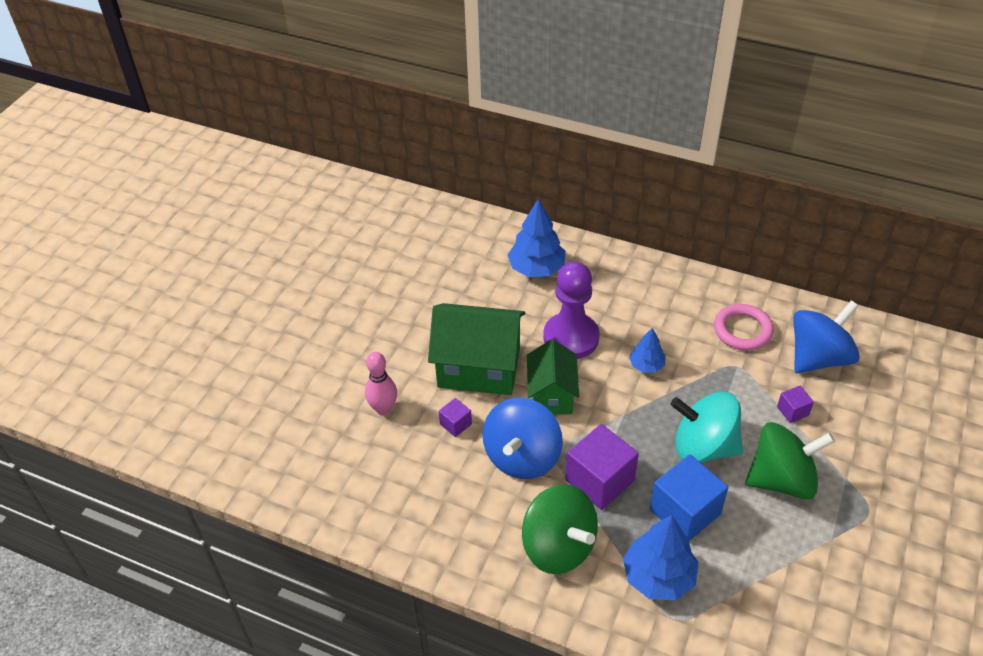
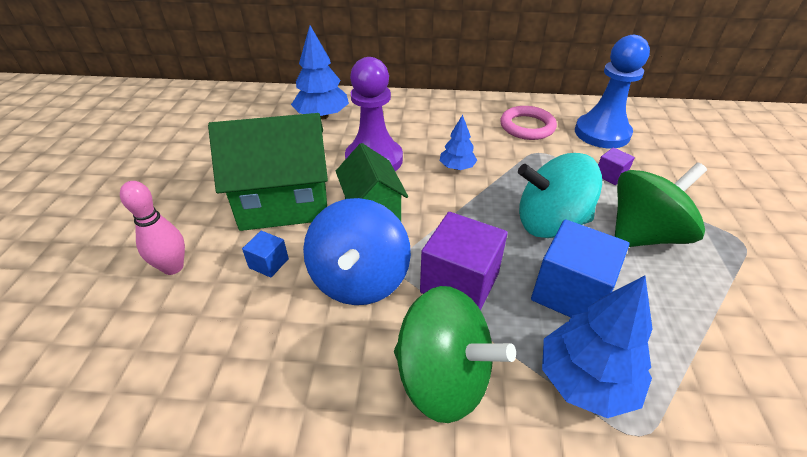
camera: 20 degrees left, 5 degrees down
(456, 424) = (269, 263): purple cube -> blue cube
(818, 357) = (602, 133): blue spinning top -> blue pawn

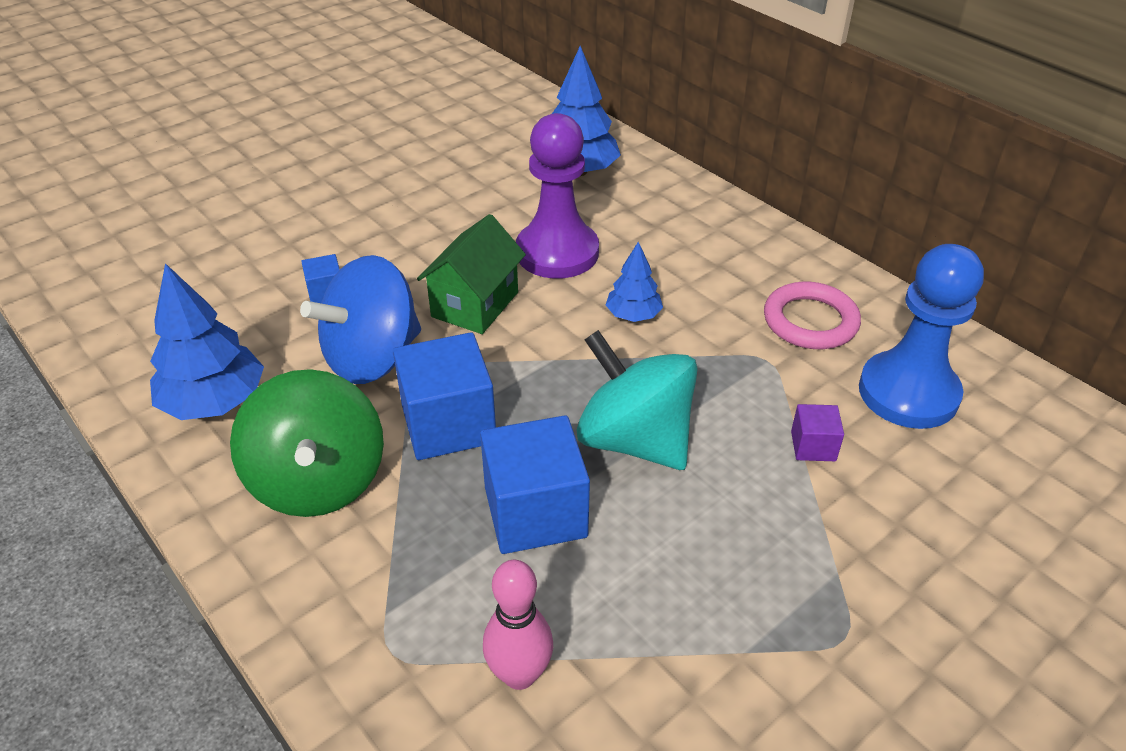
camera: 45 degrees right, 0 degrees up
(173, 267) = (260, 249): pink bowling pin -> pink bowling pin (519, 674)
(284, 203) = (411, 246): green house -> none
(459, 283) = (448, 424): purple cube -> blue cube
(585, 380) = (421, 582): blue tree -> blue tree (214, 402)
(643, 235) = (723, 530): green spinning top -> none

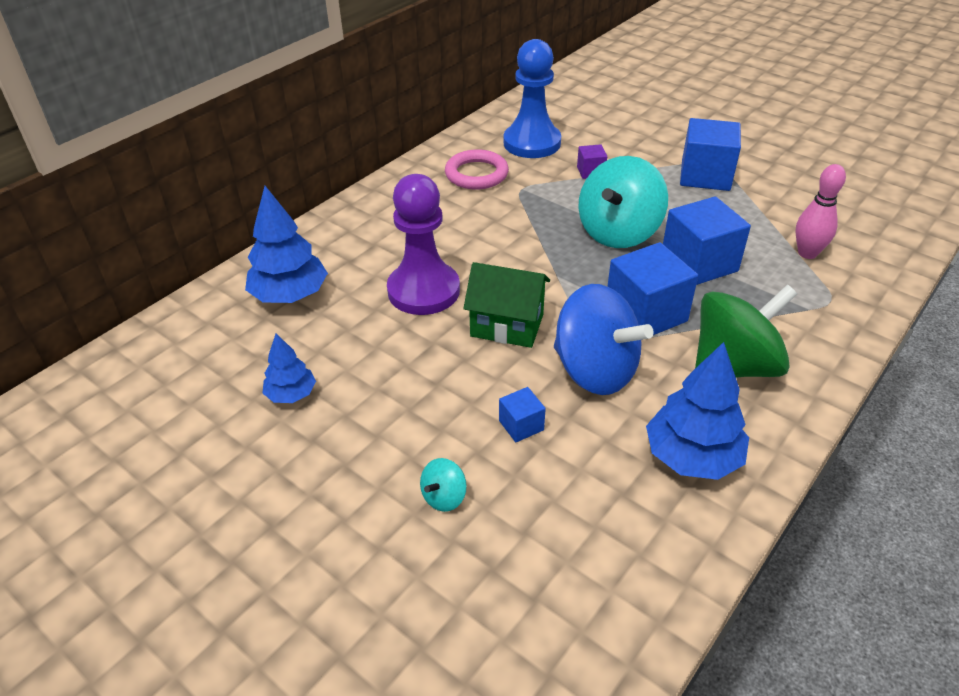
camera: 100 degrees left, 0 degrees up
(274, 240) = (444, 497): none -> turquoise spinning top
(633, 315) = (494, 244): blue tree -> blue tree (291, 394)
(792, 605) = (705, 176): none -> blue cube

